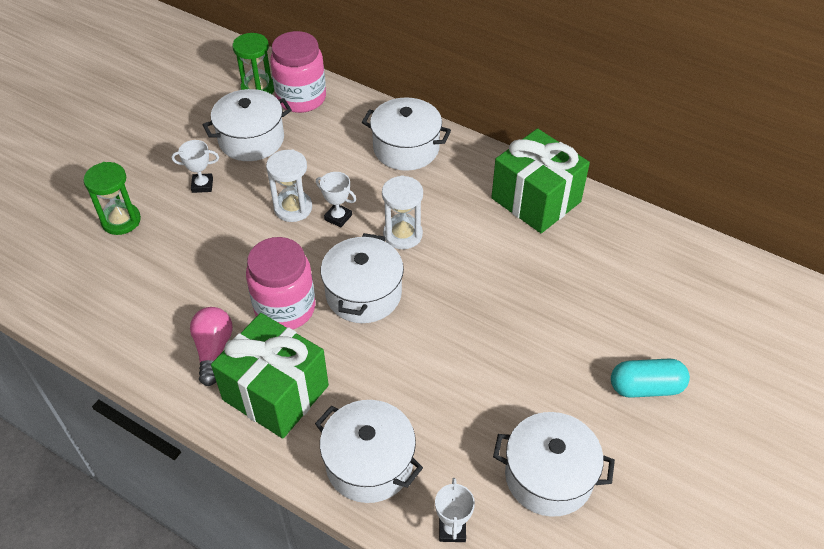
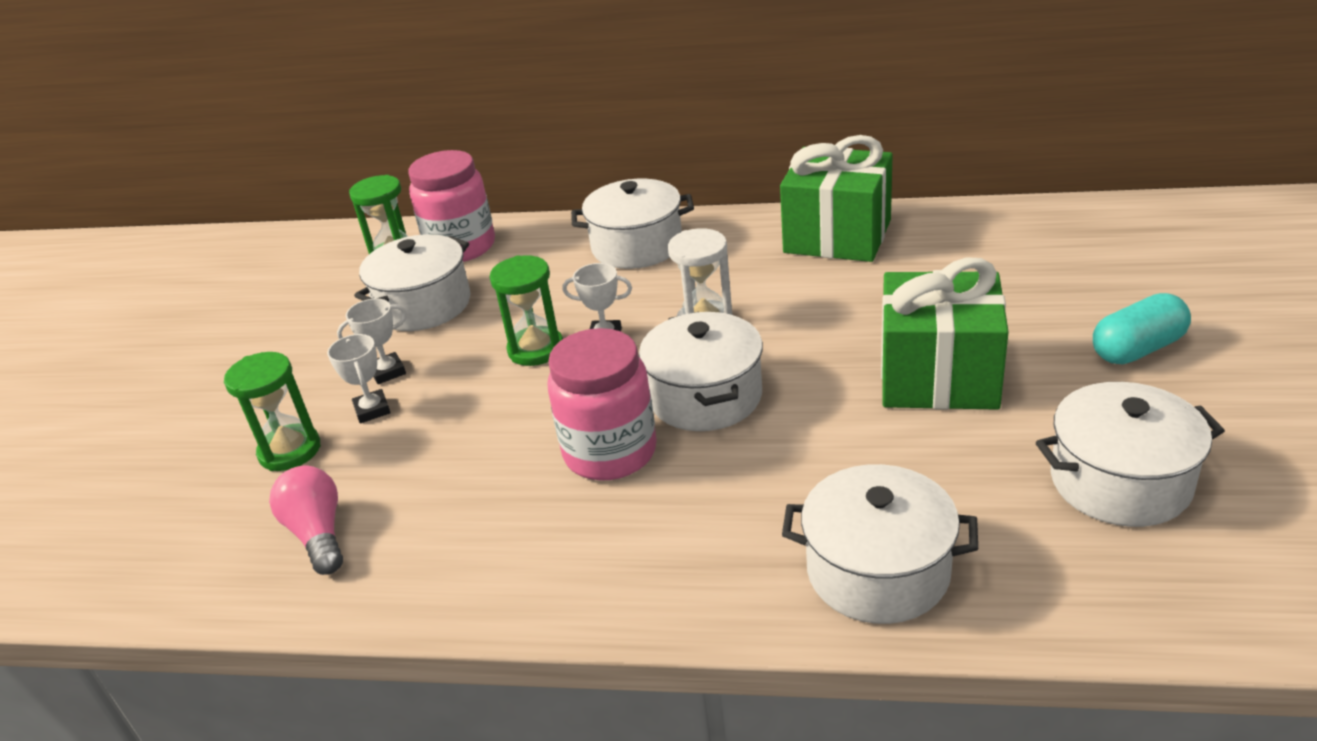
camera: 20 degrees left, 15 degrees down
(213, 350) = (542, 538): pink light bulb -> pink light bulb (318, 534)
(275, 393) = (674, 549): green gift -> green gift (938, 377)
(293, 208) = (536, 349): white hourglass -> green hourglass
(452, 529) = (1059, 594): white trophy -> white trophy (372, 410)

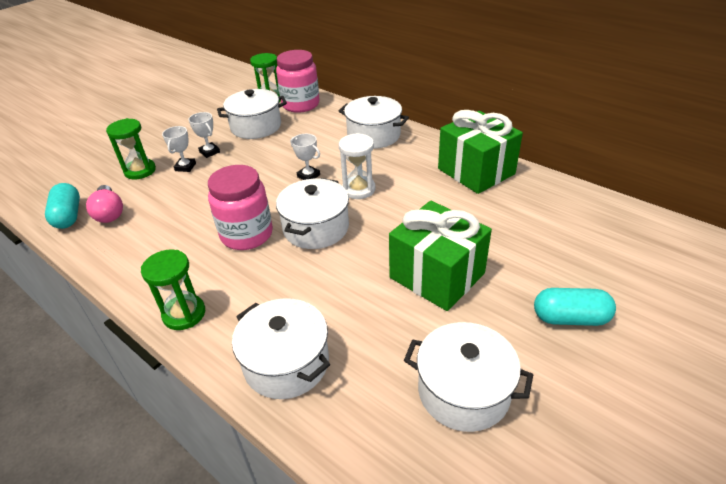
camera: 30 degrees right, 5 degrees up
(238, 575) = (68, 216): none -> turquoise capsule
(318, 534) = (109, 213): pink light bulb -> pink light bulb turned 150 degrees clockwise
(388, 372) = (209, 152): white trophy -> white trophy turned 45 degrees clockwise
(536, 349) = (274, 168): green hourglass -> green hourglass (184, 314)

